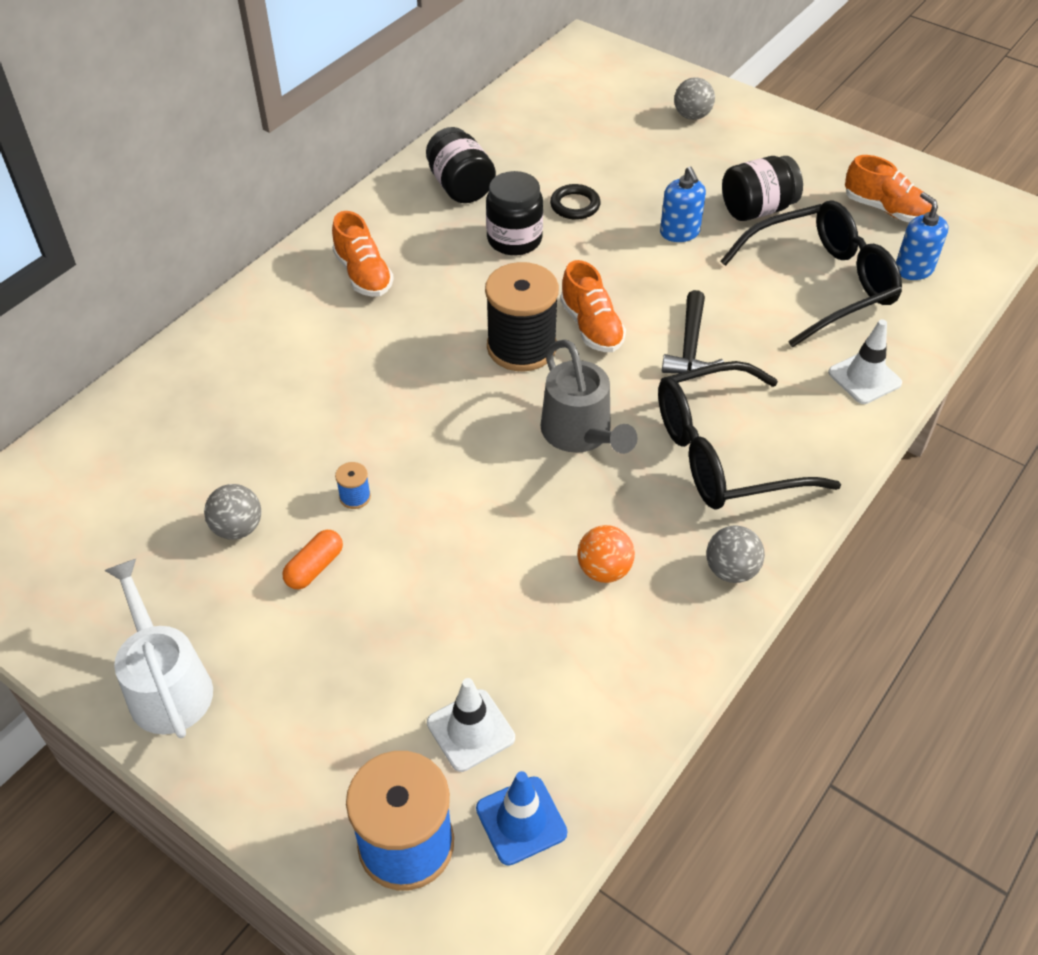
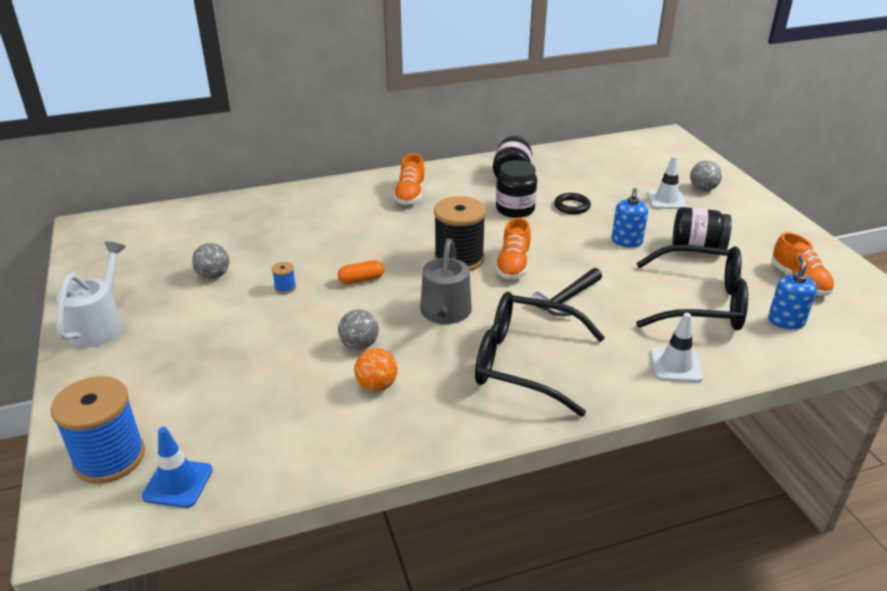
camera: 35 degrees right, 15 degrees down
(314, 567) = (227, 309): orange capsule -> orange capsule (361, 280)
(470, 730) = (208, 423): white traffic cone -> white traffic cone (666, 200)
(731, 570) = (456, 425): grey ball -> grey ball (359, 345)

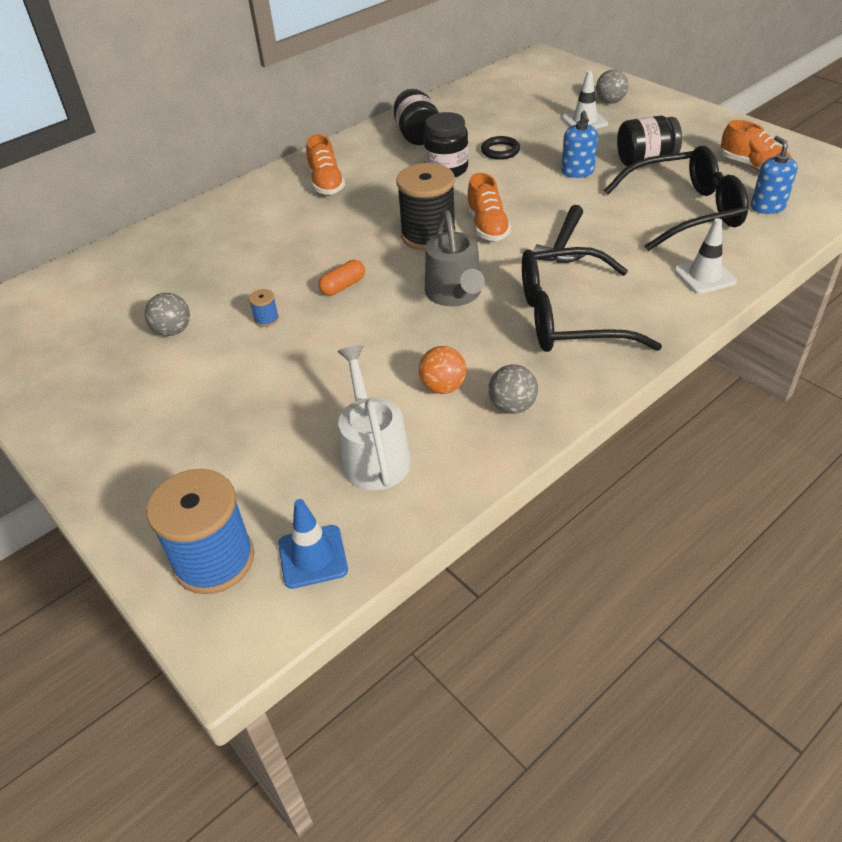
camera: 20 degrees left, 10 degrees up
(100, 324) = (80, 425): white watering can -> white watering can (373, 453)
(359, 345) = (393, 353): grey ball -> grey ball (512, 406)

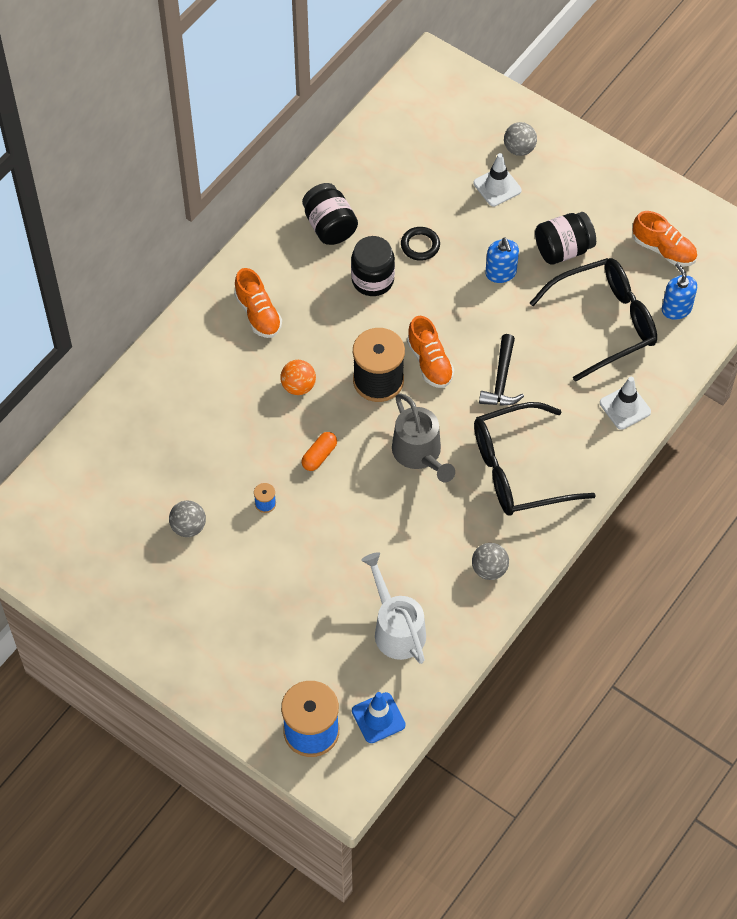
camera: 15 degrees left, 15 degrees up
(443, 387) = (432, 557): orange ball -> orange ball (298, 386)

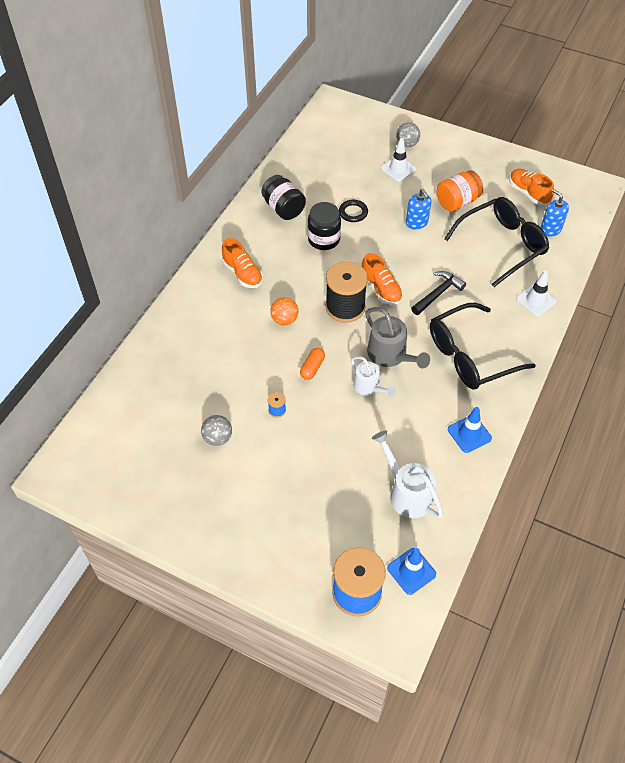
camera: 10 degrees left, 5 degrees down
(383, 492) = (369, 387): none -> white watering can
(489, 569) = (469, 434): grey ball -> blue traffic cone
(501, 380) = (438, 294): black hammer -> black hammer turned 135 degrees counterclockwise
(563, 249) = (457, 202): black jar -> orange jar
(664, 250) = (528, 193): orange shoe -> orange shoe turned 150 degrees counterclockwise

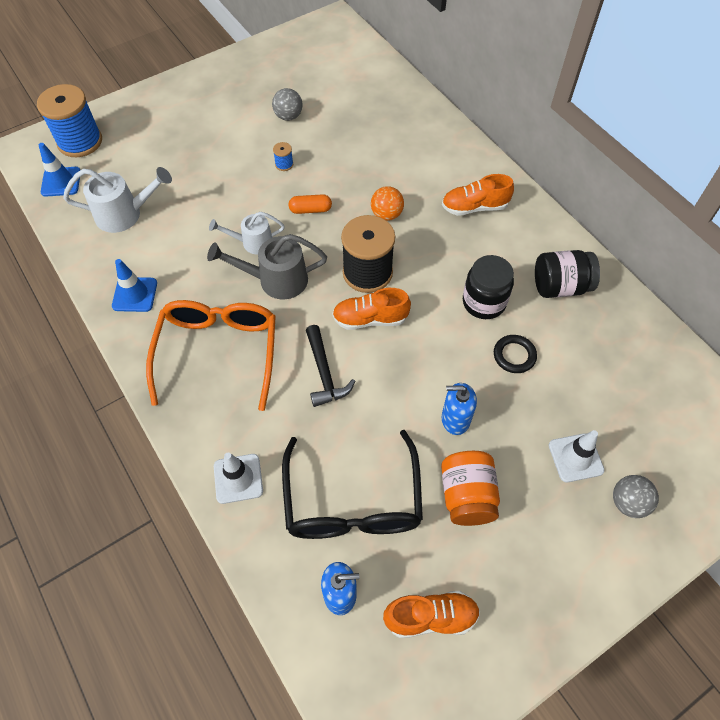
camera: 120 degrees right, 5 degrees up
(312, 368) = (310, 210): orange capsule -> orange capsule turned 60 degrees counterclockwise
(470, 356) = (218, 352): black glasses -> orange glasses

